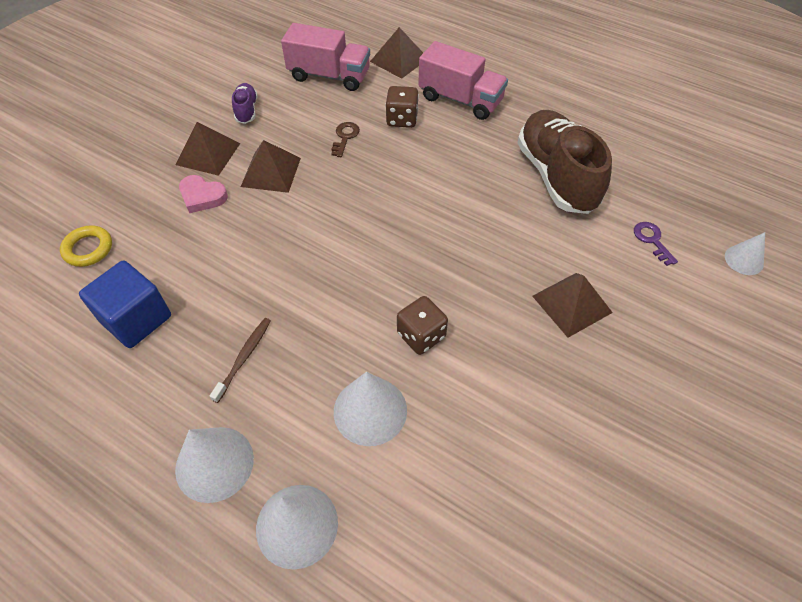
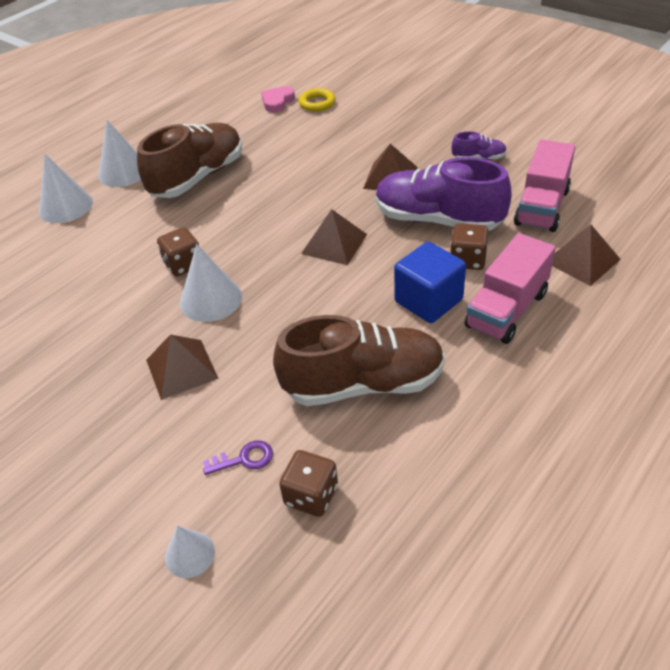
camera: 100 degrees right, 10 degrees down
(136, 319) = (247, 130): blue cube -> blue cube (428, 301)
(202, 196) = (364, 145): pink heart -> pink heart (277, 102)
(208, 154) = (417, 143): brown pyramid -> brown pyramid (334, 244)
(244, 357) = (198, 177): brown toothbrush -> brown shoe
(345, 137) = (438, 220): brown key -> purple shoe
(370, 410) = (129, 236): white cone -> white cone (211, 299)
(668, 197) = (311, 495): none -> brown dice

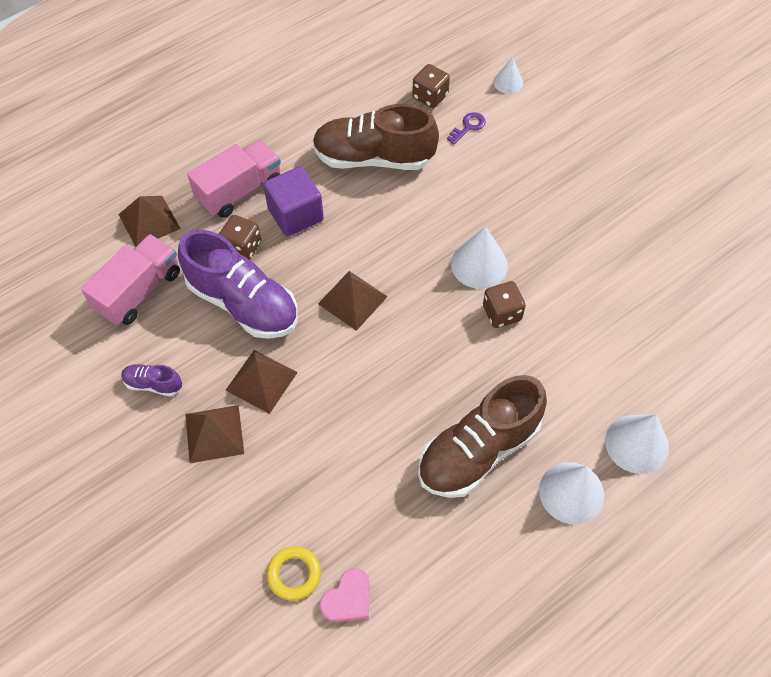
camera: 170 degrees left, 15 degrees up
(181, 369) = (508, 203): brown pyramid -> brown pyramid (214, 433)
(244, 459) = (468, 127): purple key -> purple key turned 135 degrees clockwise
(428, 301) = (295, 215): blue cube -> purple cube

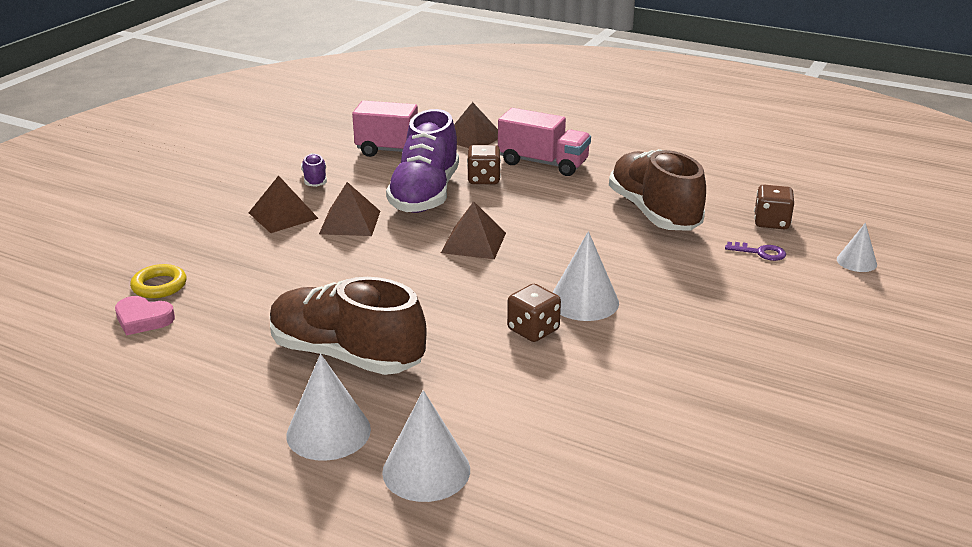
camera: 65 degrees right, 30 degrees down
(295, 215) = (543, 193): purple cube -> none

